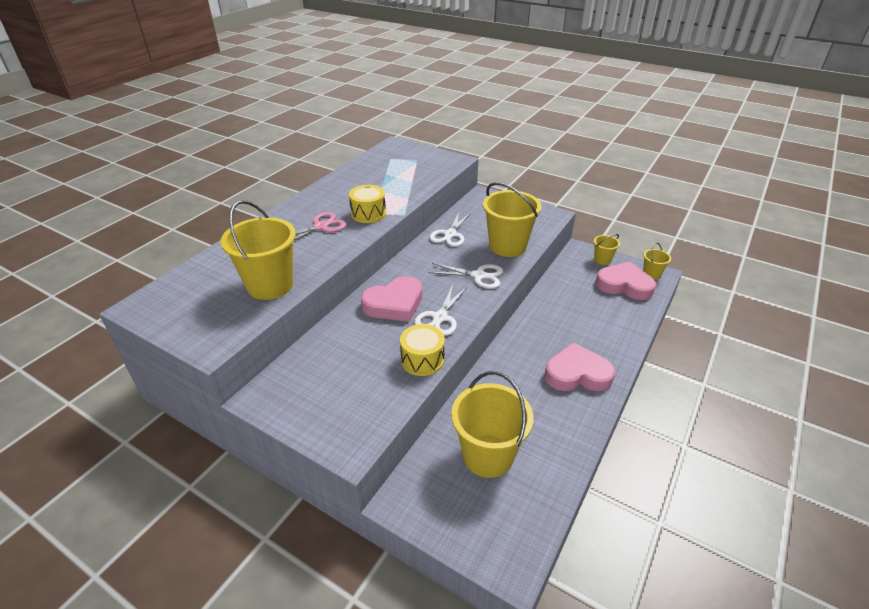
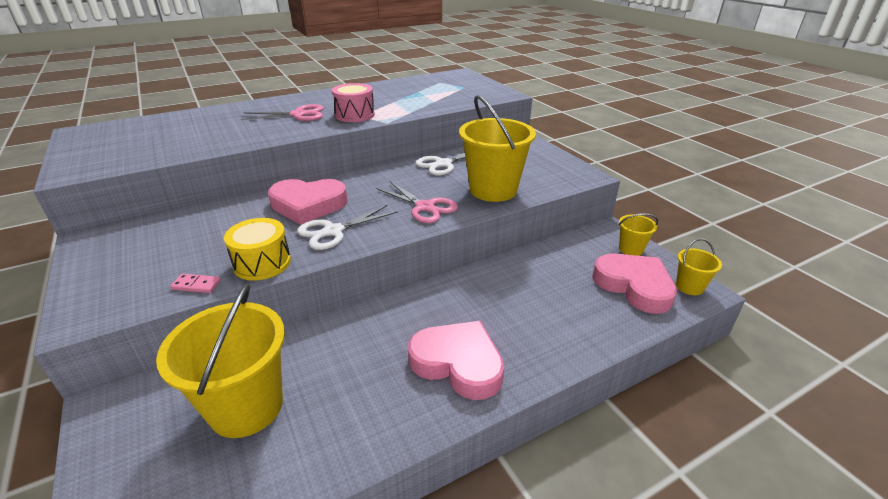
camera: 30 degrees right, 5 degrees down
(270, 285) = (188, 143): yellow bucket -> none
(368, 214) = (355, 115): yellow drum -> pink drum
(399, 393) = (196, 285): none -> pink domino
(478, 276) = (425, 207): white scissors -> pink scissors

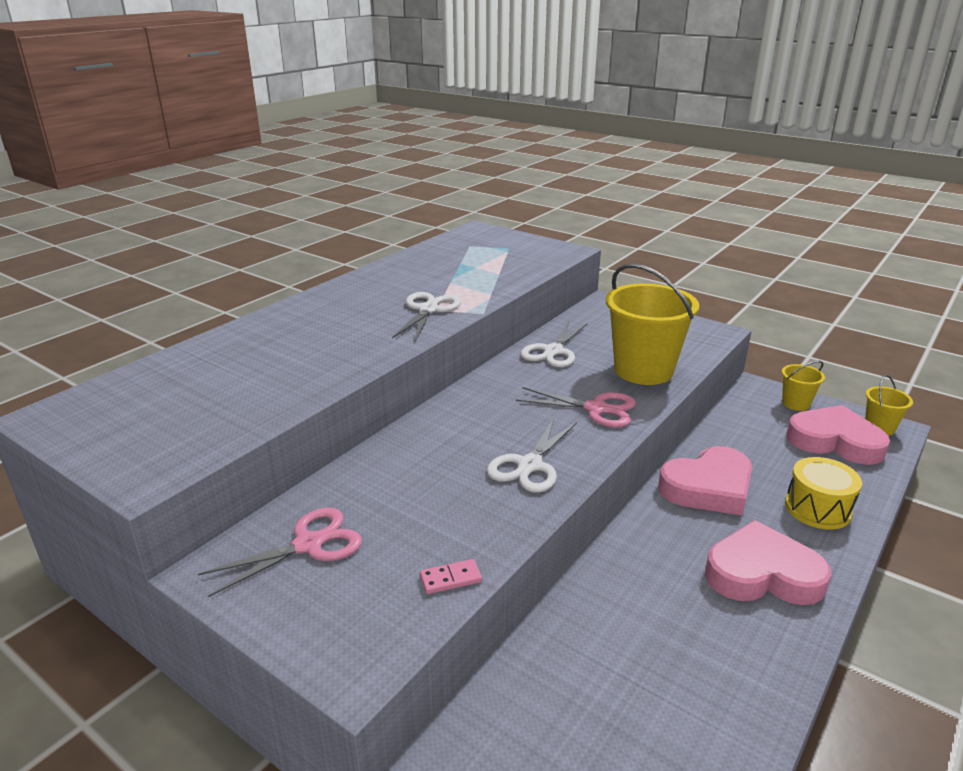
camera: 25 degrees left, 5 degrees down
(246, 406) = (603, 704): yellow bucket -> none
(262, 263) = (495, 527): yellow drum -> yellow drum (817, 508)
(298, 115) = (353, 323): pink scissors -> pink scissors (308, 544)
(308, 205) = (457, 442): pink heart -> pink heart (708, 487)
(355, 115) = (428, 310): pink drum -> white scissors

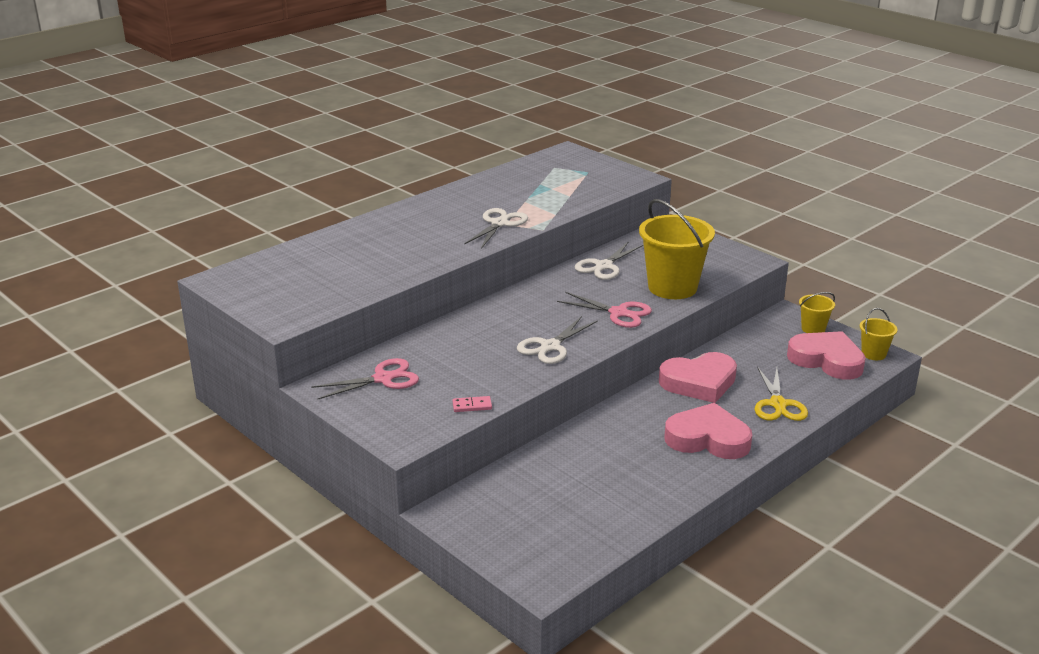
camera: 10 degrees right, 0 degrees up
(817, 508) = (778, 404): yellow drum -> yellow scissors

